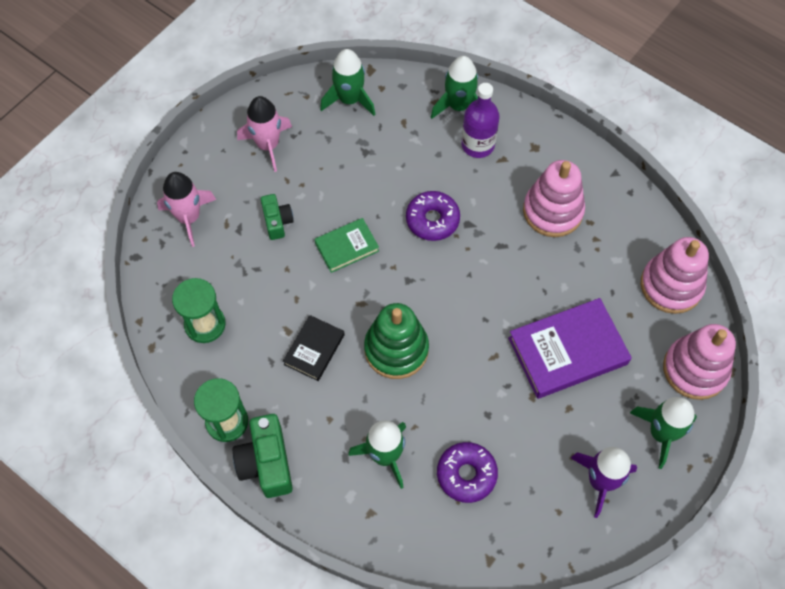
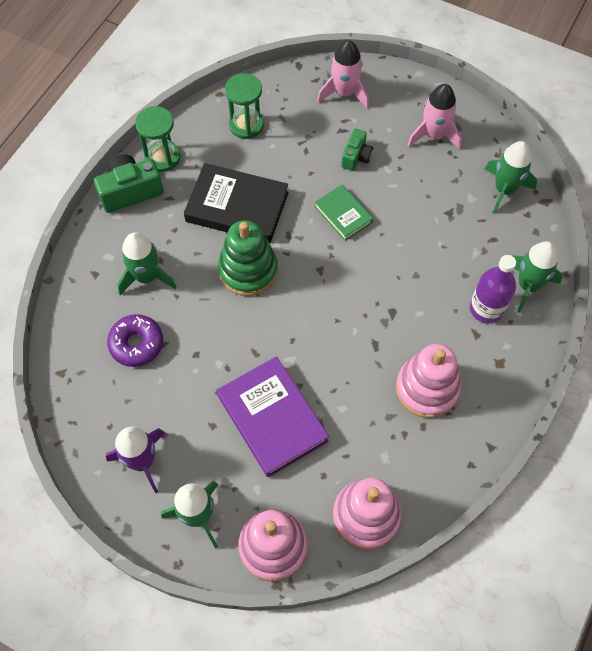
camera: 80 degrees right, 0 degrees up
(277, 221) = (356, 157): green camera -> green camera turned 45 degrees counterclockwise
(314, 349) = (237, 207): black book -> black book, size x1.78
(432, 220) = (389, 280): purple donut -> none

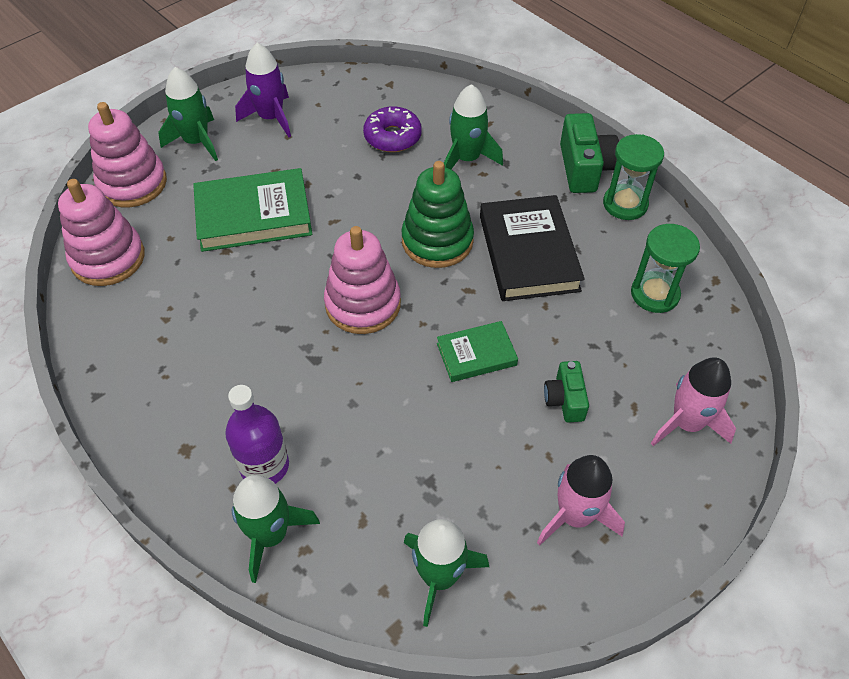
camera: 110 degrees right, 10 degrees down
(237, 207) = (528, 253): black book -> black book turned 45 degrees counterclockwise
(272, 418) = (254, 215): purple book -> green book
(356, 157) = (565, 399): green camera -> green camera turned 45 degrees clockwise
(427, 388) = (202, 359): pink stacking toy -> pink stacking toy (363, 304)

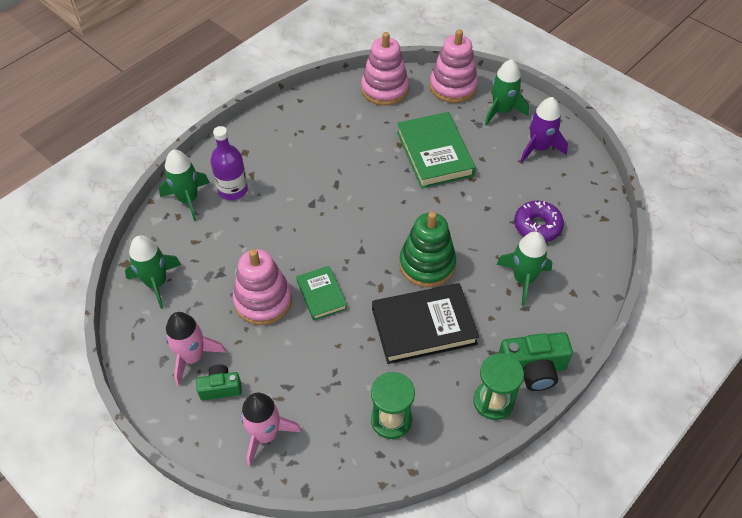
camera: 85 degrees right, 0 degrees up
(363, 304) = (360, 224): pink stacking toy -> pink stacking toy (263, 300)
(565, 399) = (284, 351): green camera -> green camera (220, 388)

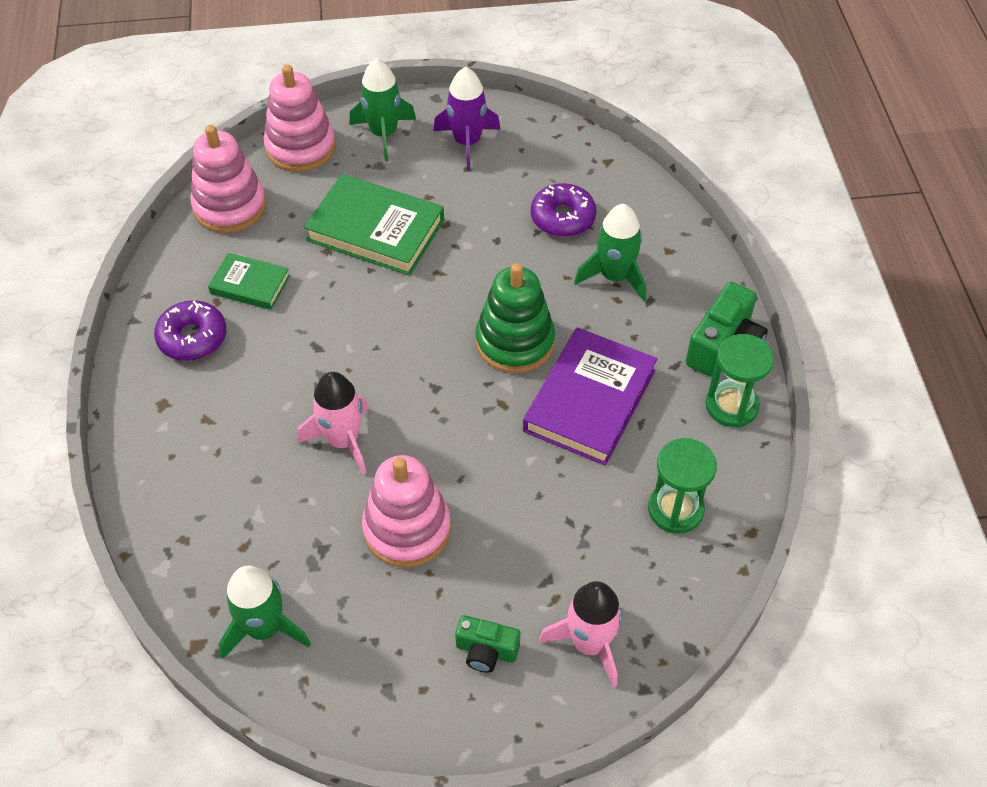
camera: 50 degrees left, 0 degrees up
(188, 199) = (169, 511): green rocket -> none
(192, 357) = (415, 655): pink rocket -> pink rocket (343, 440)
(220, 388) = (486, 651): green camera -> green camera turned 105 degrees counterclockwise
(233, 190) = (208, 454): purple bottle -> none
(292, 134) = (192, 338): none -> purple donut
(321, 295) = (457, 466): green book -> green book (250, 285)
(423, 326) = (589, 400): black book -> purple book

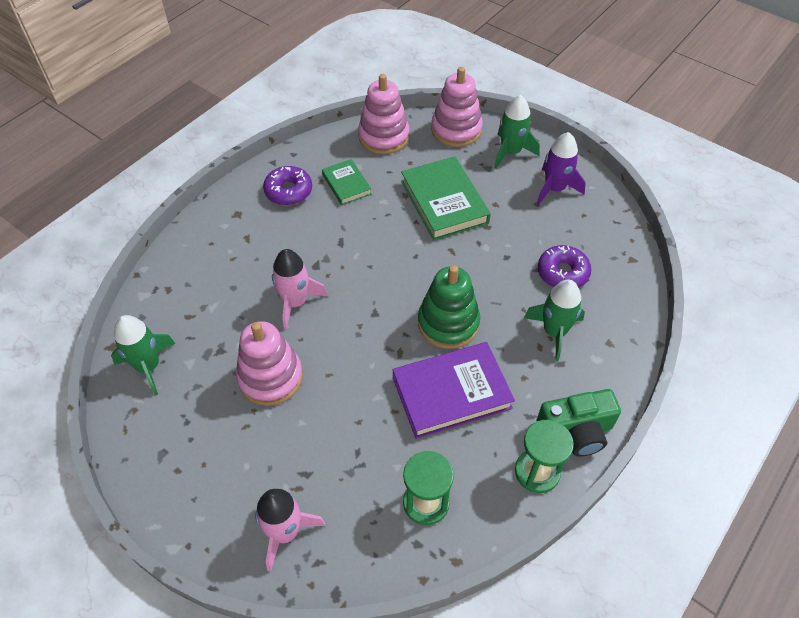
camera: 45 degrees right, 0 degrees up
(486, 651) = (230, 481): green camera -> none

